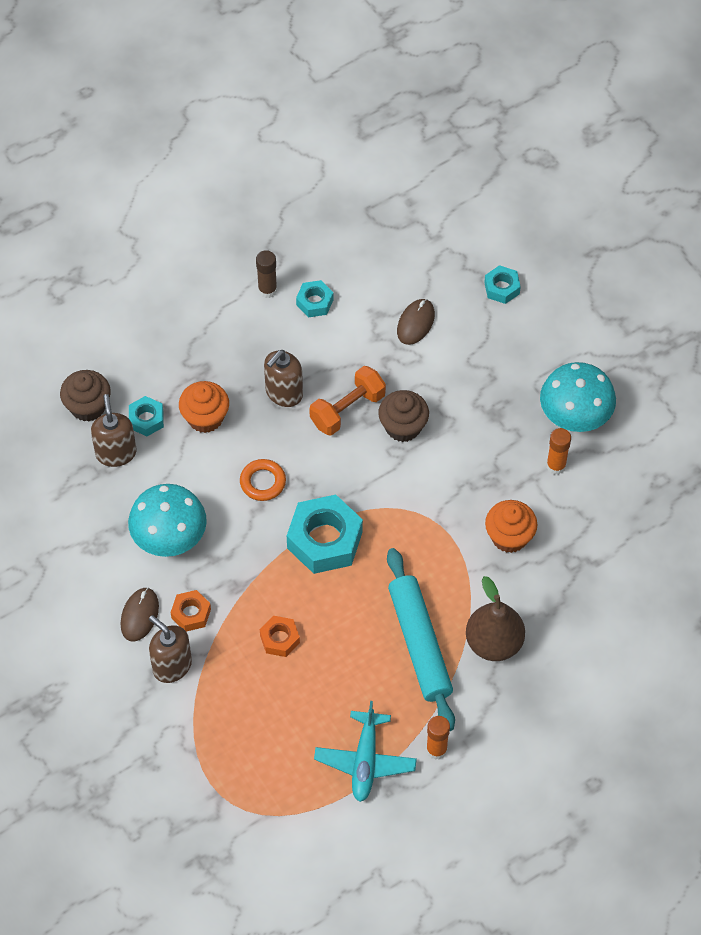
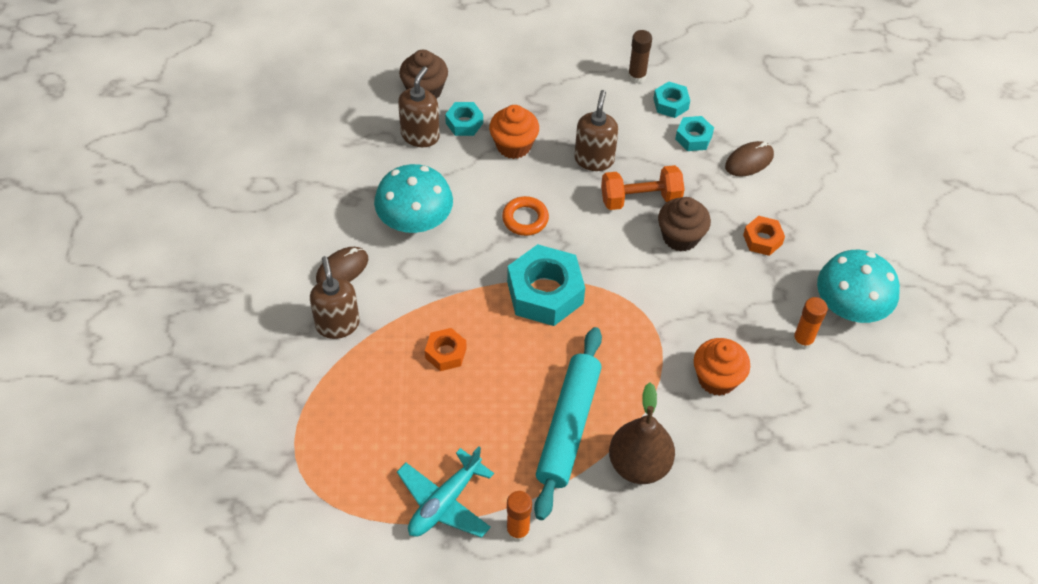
camera: 30 degrees right, 5 degrees down
(191, 614) = (386, 291): orange nut -> orange nut (762, 239)
(284, 393) = (594, 159): brown soap dispenser -> brown soap dispenser turned 120 degrees clockwise
(502, 288) = (847, 170): turquoise nut -> turquoise nut (693, 138)

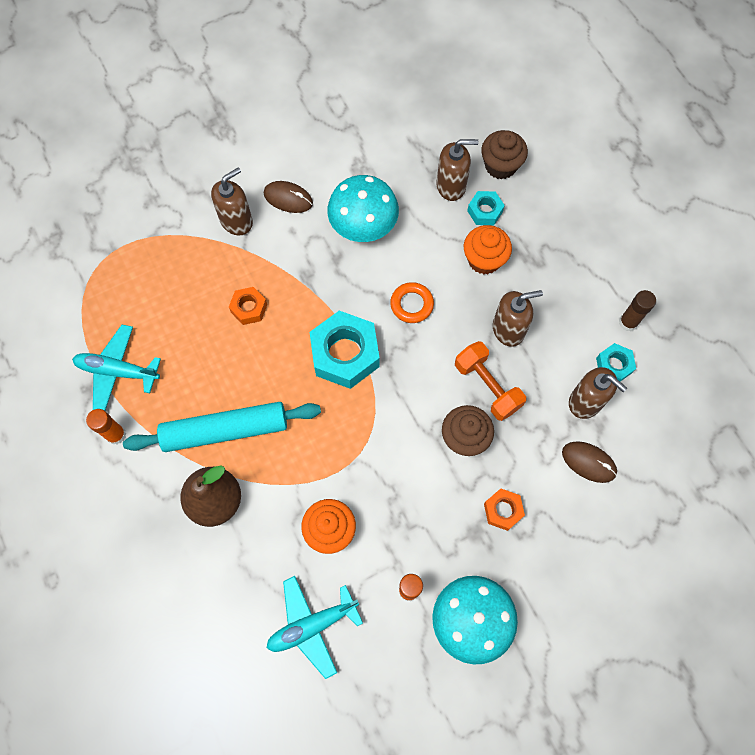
camera: 65 degrees right, 15 degrees up
(693, 138) = (585, 402): turquoise nut -> brown soap dispenser
(802, 431) = (312, 625): none -> turquoise plane

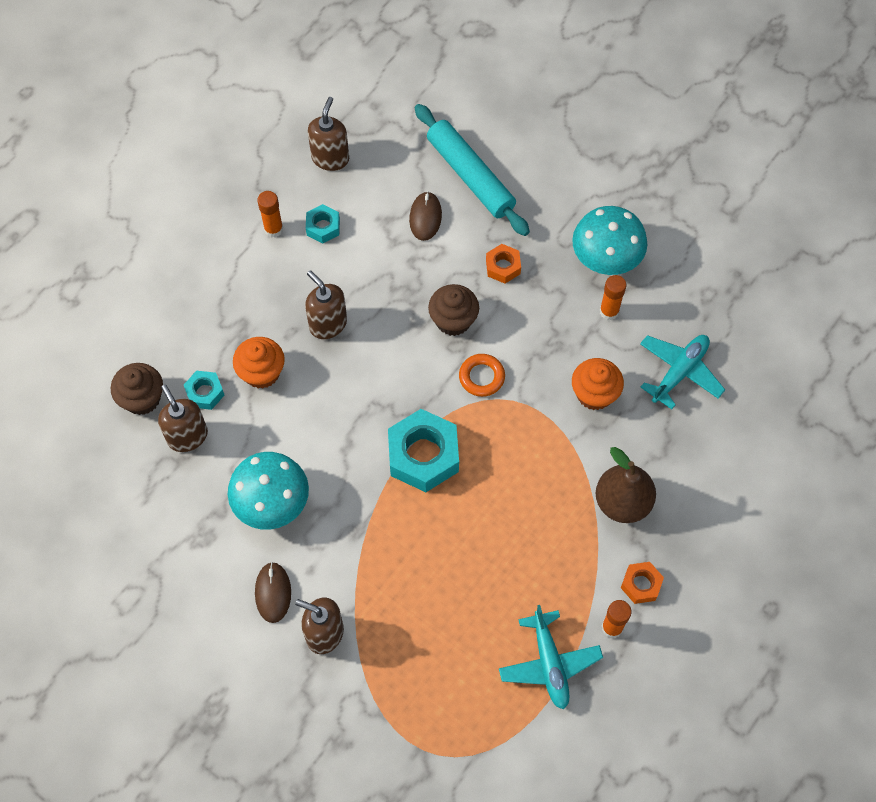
camera: 115 degrees left, 5 degrees down
(225, 430) = (554, 527): turquoise rolling pin -> turquoise rolling pin (470, 176)
(249, 308) = (419, 569): orange nut -> orange nut (641, 584)
(312, 625) = (679, 372): turquoise plane -> turquoise plane turned 90 degrees counterclockwise
(411, 304) = (342, 418): orange ring -> orange ring (481, 377)
(487, 386) = (394, 320): orange dumbbell -> none
(585, 402) = (370, 237): brown soap dispenser -> brown soap dispenser (330, 158)
(628, 322) = (273, 229): brown glue stick -> orange glue stick

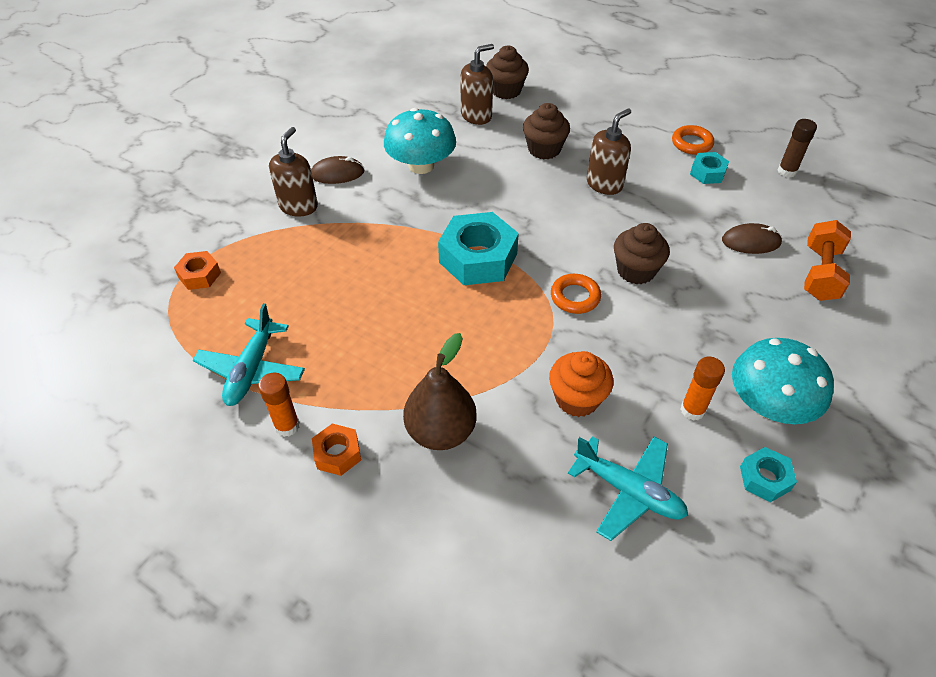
camera: 85 degrees right, 15 degrees down
(205, 393) = (517, 121): turquoise nut -> turquoise nut (764, 478)
(262, 372) = (544, 149): orange cupcake -> brown cupcake
(273, 229) = (691, 143): orange glue stick -> orange ring
(330, 158) = (787, 171): brown soap dispenser -> brown glue stick
(470, 176) = (820, 273): turquoise rolling pin -> orange dumbbell
(503, 267) = (716, 307): orange nut -> orange nut (199, 275)
(549, 663) = (252, 370): turquoise plane -> turquoise plane turned 60 degrees counterclockwise

